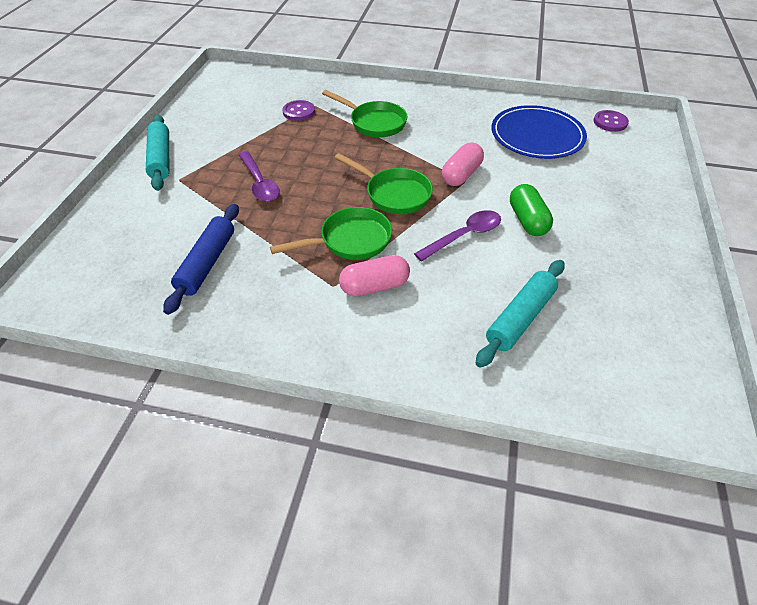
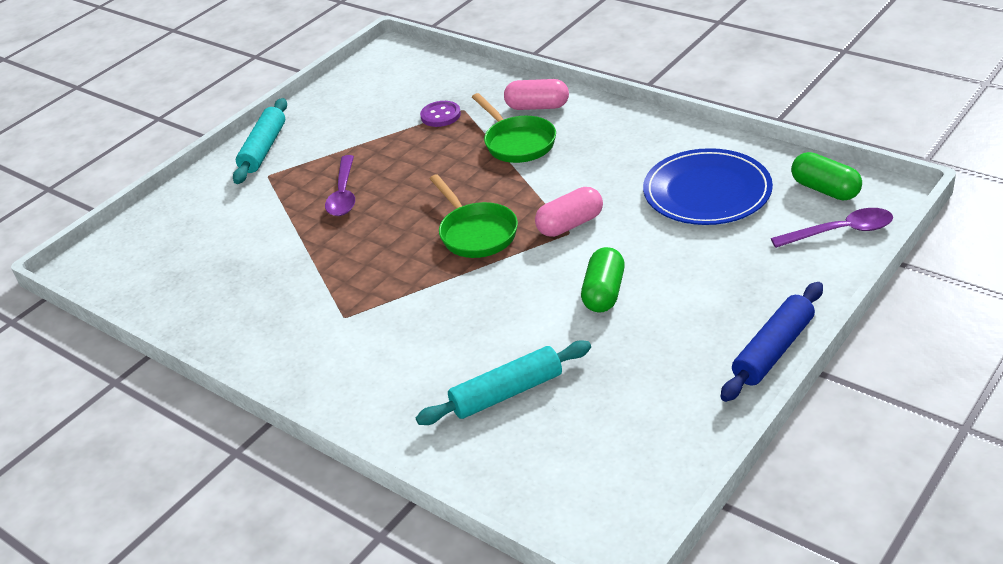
camera: 30 degrees right, 10 degrees down
(207, 263) = (242, 268): blue rolling pin -> blue rolling pin (773, 350)
(350, 241) = (392, 275): green pan -> none
(374, 286) = (383, 326): pink capsule -> pink capsule (537, 107)
(464, 236) = (517, 295): purple spoon -> purple spoon (840, 231)
(610, 122) = (825, 189): purple button -> green capsule

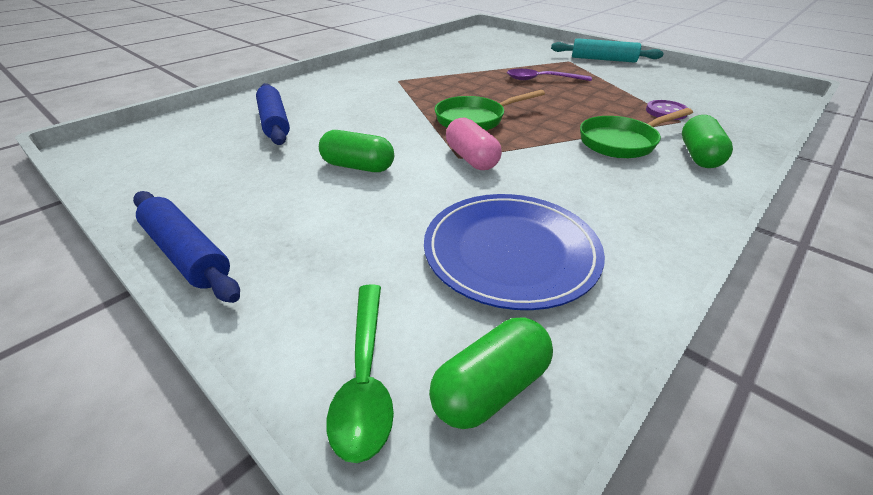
camera: 90 degrees right, 0 degrees up
(507, 393) = (274, 122): turquoise rolling pin -> blue rolling pin
(537, 107) = (699, 156): pink capsule -> green capsule
(840, 231) = (365, 378): purple spoon -> green spoon

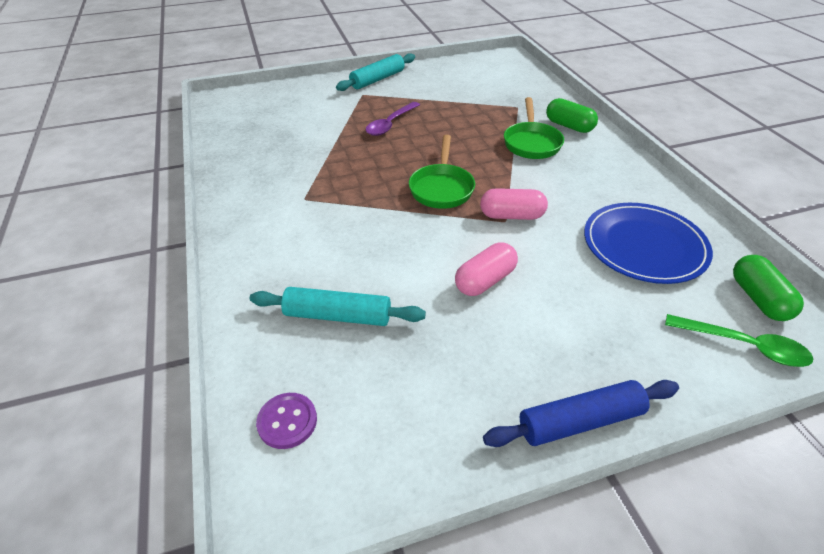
camera: 60 degrees left, 5 degrees up
(274, 122) = (338, 316): blue rolling pin -> turquoise rolling pin
(358, 166) = (485, 280): green capsule -> pink capsule
(666, 112) = (499, 104): purple button -> purple button (287, 421)

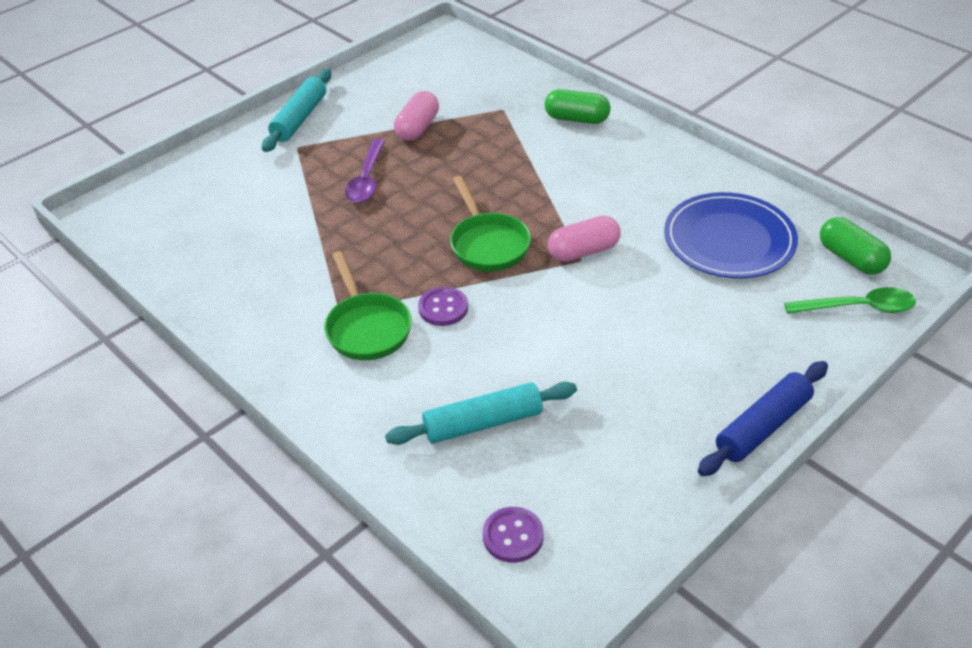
camera: 25 degrees left, 0 degrees up
(375, 221) = (443, 308): none -> purple button
(485, 280) = (602, 332): pink capsule -> pink capsule (417, 128)
(531, 143) = (549, 154): green pan -> green pan (367, 327)

